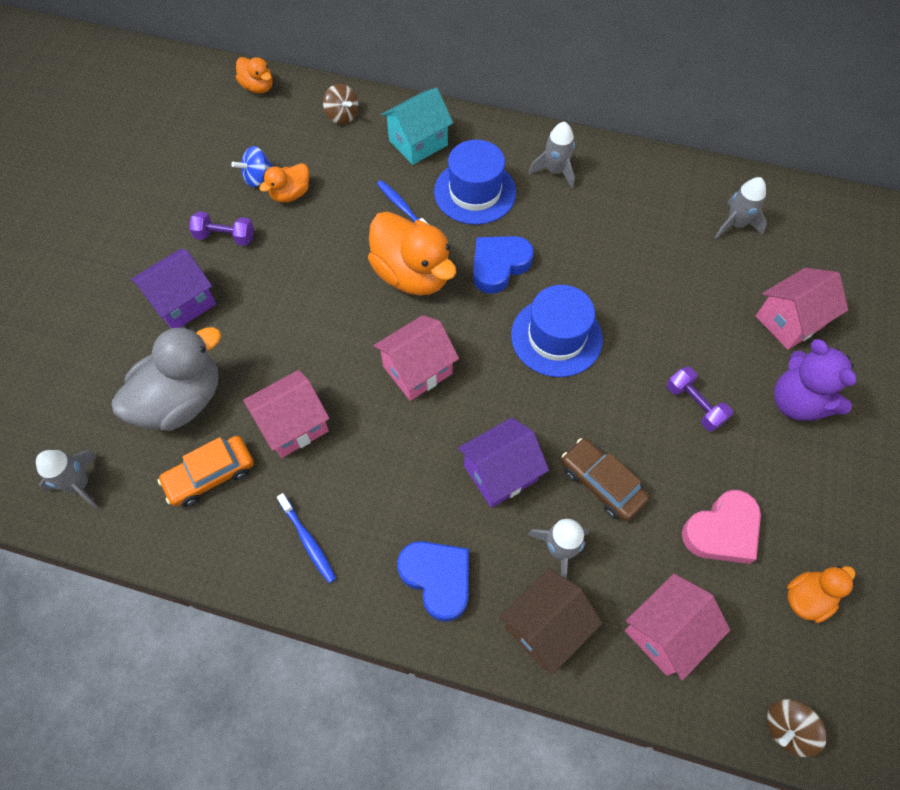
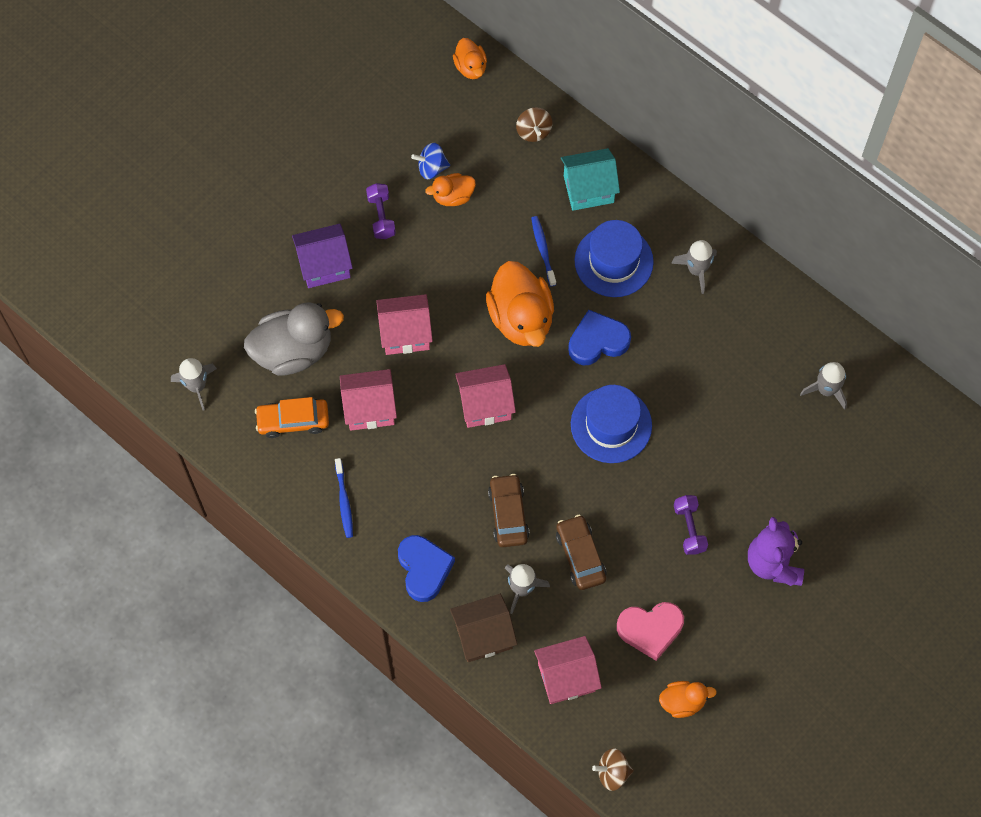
camera: 25 degrees right, 5 degrees up
(225, 237) = (381, 216): purple dumbbell -> purple dumbbell turned 45 degrees clockwise
(500, 473) = (508, 514): purple house -> brown car
(789, 321) = (813, 495): pink house -> pink house (405, 333)

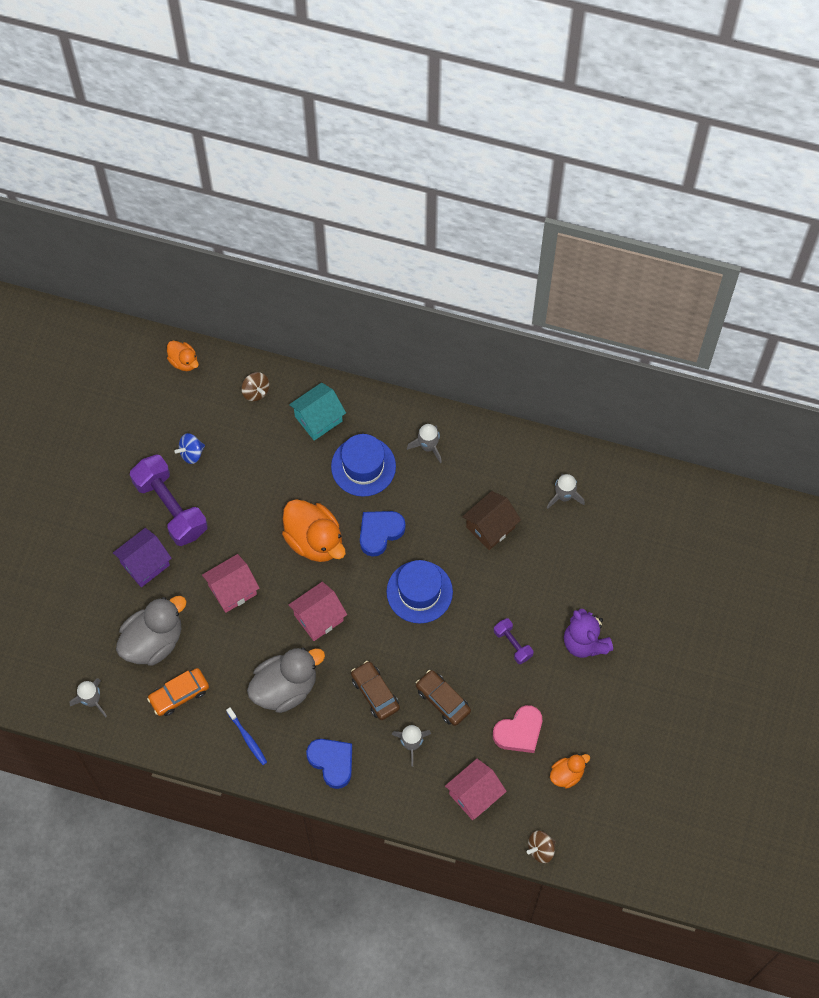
camera: 25 degrees left, 0 degrees up
(369, 408) = (233, 659): pink house -> none
(381, 216) = (170, 507): purple dumbbell -> purple dumbbell, size x2.04
(412, 464) = (285, 687): none -> grey duck
(453, 196) = (218, 468): orange duck -> none
(483, 635) = (399, 791): brown house -> brown house (490, 527)
(543, 250) = (306, 480): blue toothbrush -> none

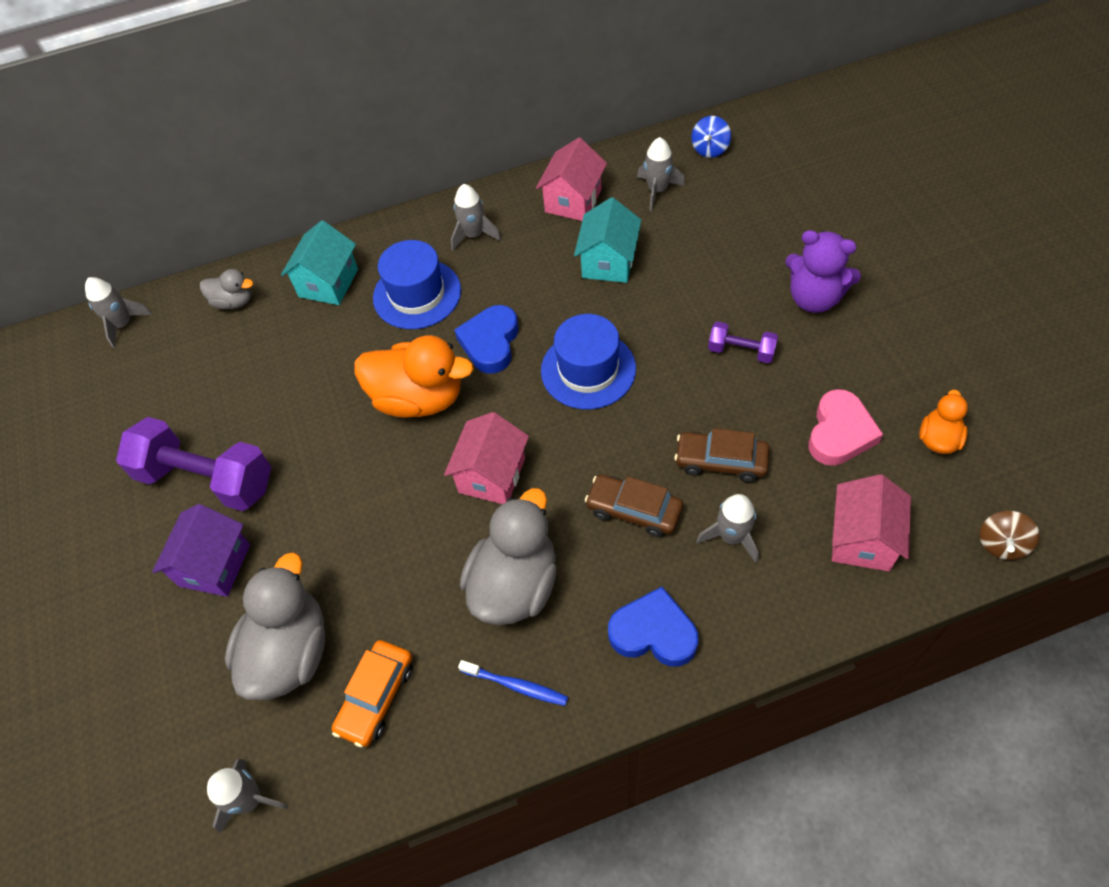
camera: 30 degrees left, 10 degrees down
(184, 361) = (123, 324): orange duck -> grey rocket
(191, 453) = (195, 406): blue spinning top -> blue spinning top (710, 149)
(232, 590) = (356, 517): pink house -> pink house (573, 201)
(256, 391) = (234, 301): brown spinning top -> grey duck
(490, 527) = (608, 262): brown house -> turquoise house

